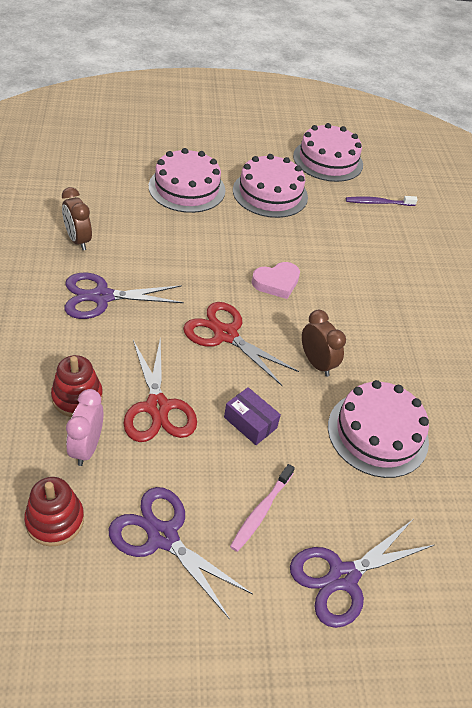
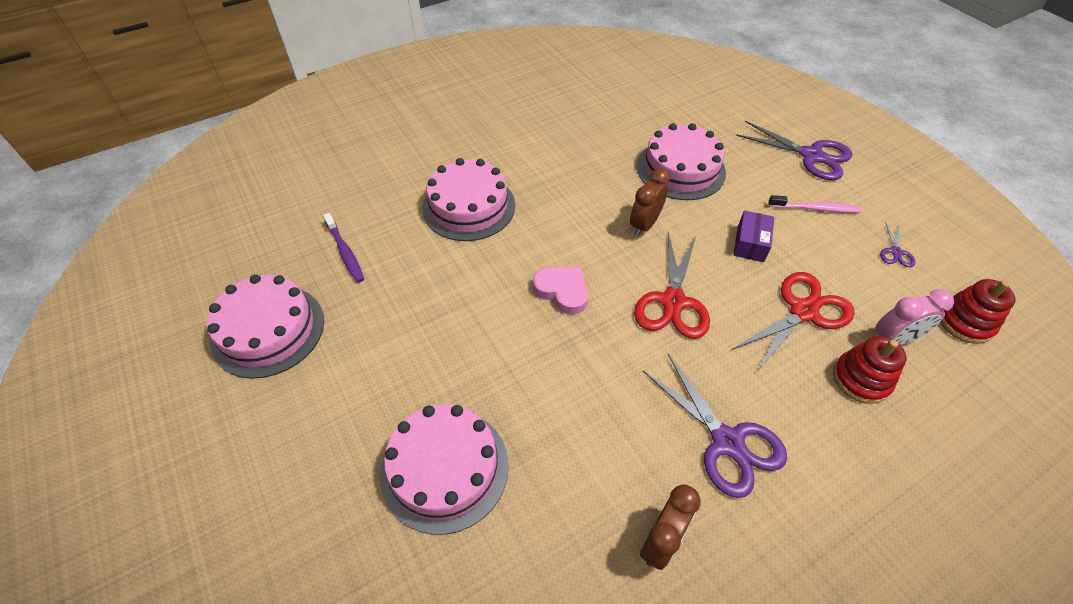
camera: 110 degrees left, 5 degrees up
(162, 536) = (895, 252): purple scissors -> purple scissors, size x0.47
(270, 193) = (393, 363): pink cake -> pink cake (469, 206)

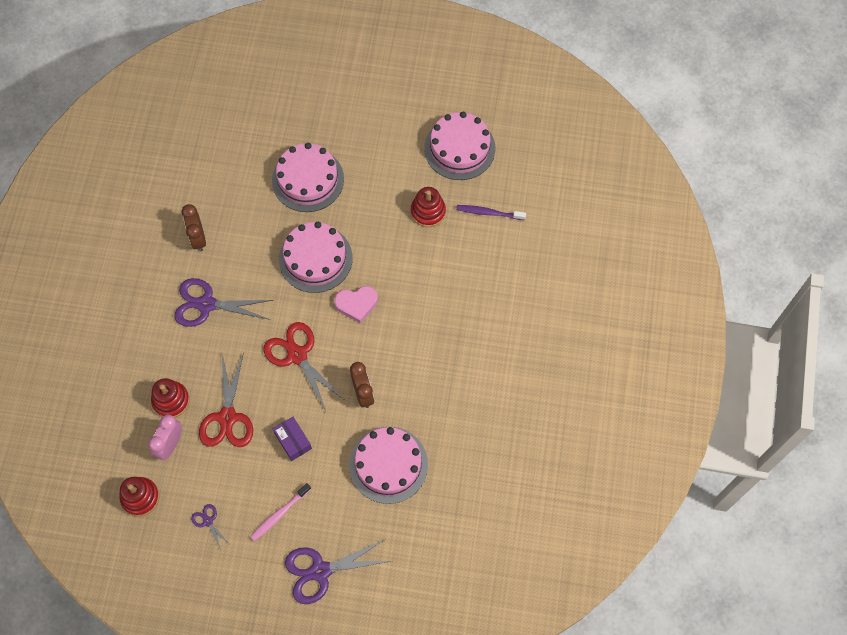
camera: 130 degrees right, 15 degrees up
(387, 304) = (428, 212): none -> red stacking toy
(469, 206) = (470, 303): pink cake -> pink cake (315, 258)

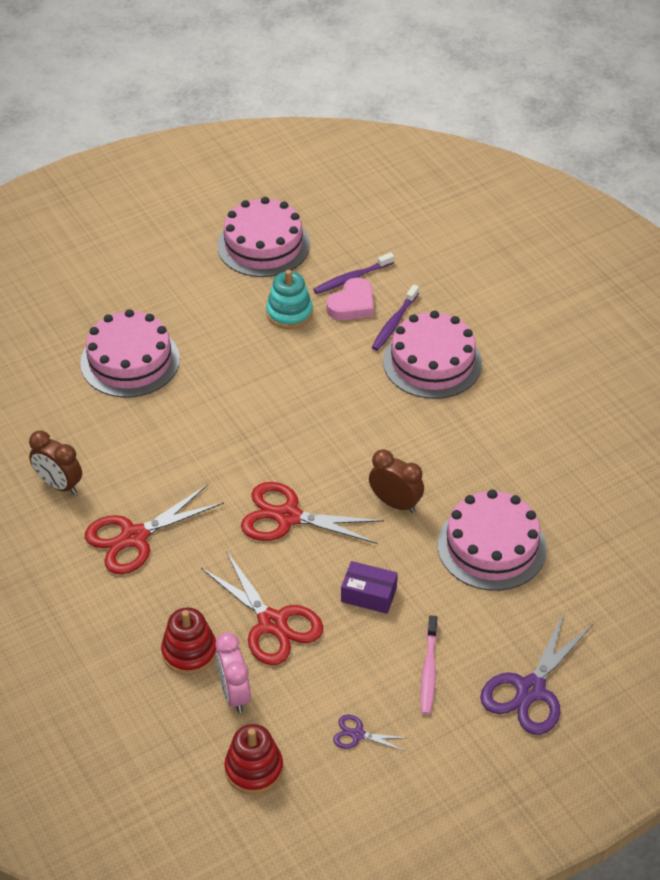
camera: 40 degrees left, 20 degrees down
(206, 304) = (134, 537): purple scissors -> red scissors
(315, 258) = (214, 422): pink cake -> pink cake (432, 362)
(356, 304) = (302, 433): pink heart -> pink heart (352, 304)
(428, 212) = (289, 313): red stacking toy -> turquoise stacking toy
(482, 265) = (394, 323): none -> purple toothbrush

